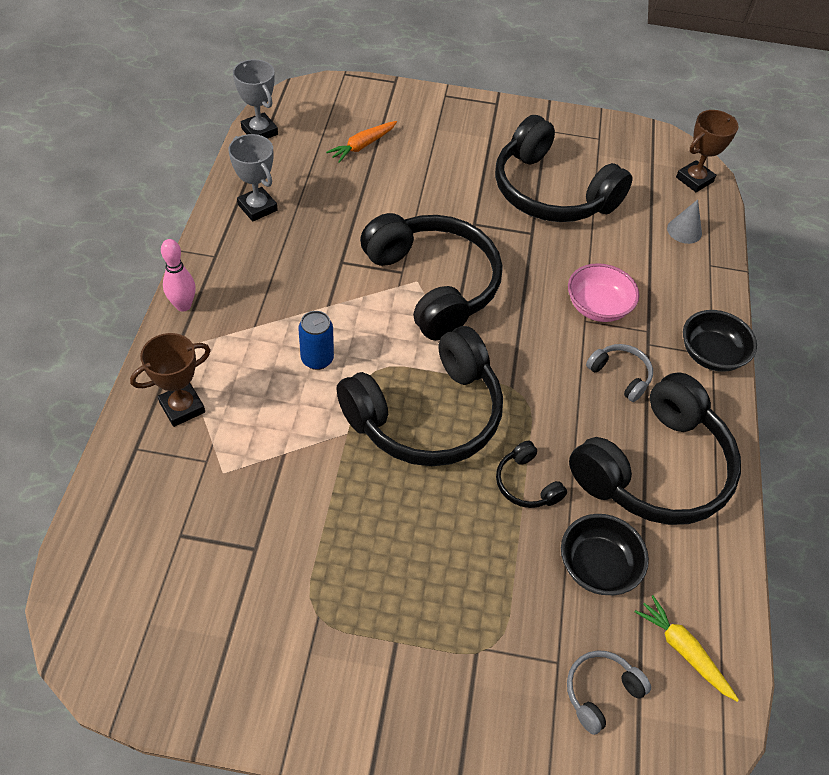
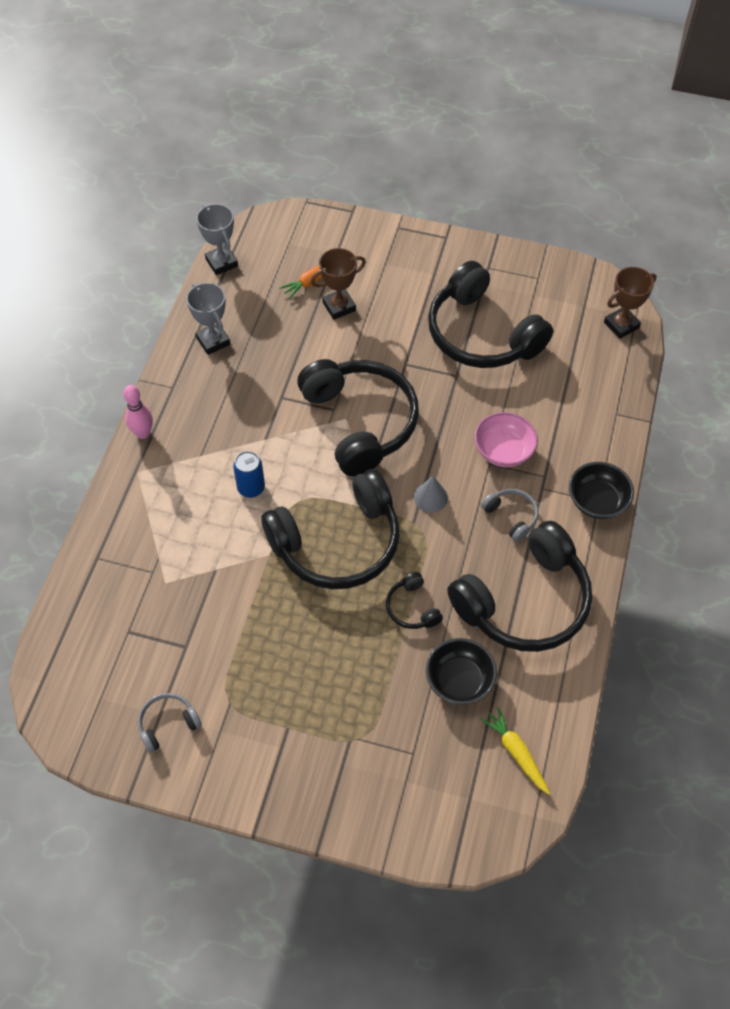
camera: 10 degrees right, 5 degrees up
(182, 407) = (136, 525): brown trophy -> brown trophy (339, 306)
(600, 692) = (443, 779): grey headphones -> grey headphones (168, 724)
(684, 231) = (599, 378): grey cone -> grey cone (430, 497)

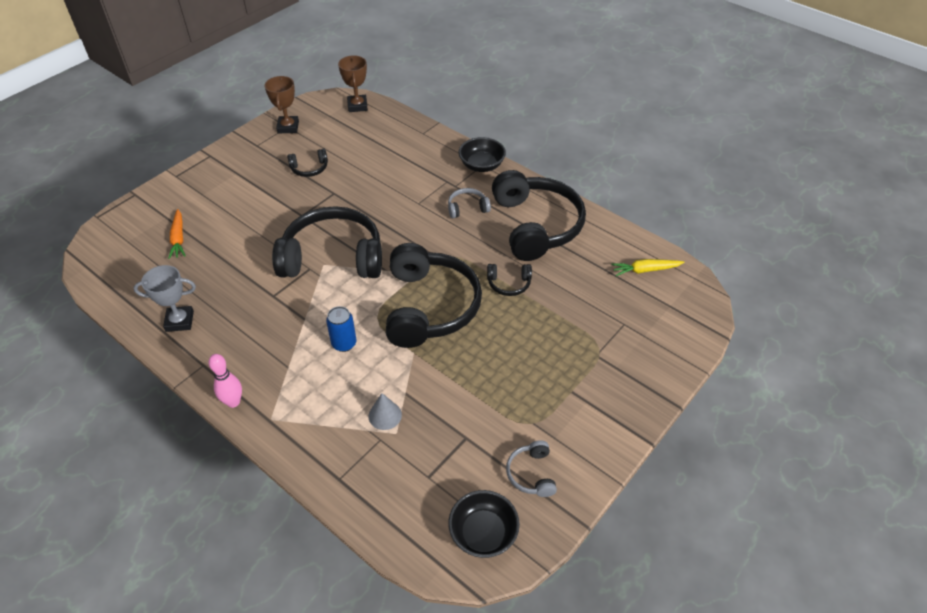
camera: 65 degrees left, 10 degrees down
(221, 263) = (104, 289): grey trophy -> none
(339, 306) = (217, 233): brown trophy -> brown trophy (288, 127)
(430, 497) = (425, 242): grey cone -> grey cone (385, 415)
(459, 680) = (579, 279): black bowl -> black bowl (483, 533)
(482, 334) = (309, 168): black headphones -> black headphones, size x0.42
(503, 451) = (413, 193): pink bowl -> none

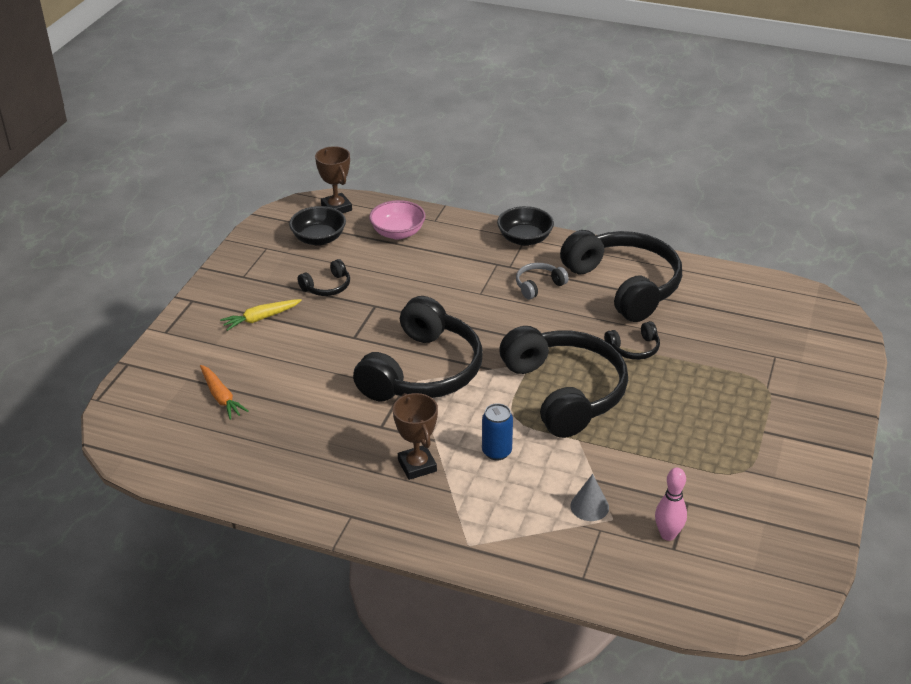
camera: 20 degrees left, 10 degrees down
(179, 321) = (289, 480): grey trophy -> none
(233, 402) = (414, 541): pink bowling pin -> pink bowling pin (668, 535)
(288, 127) = (268, 248): brown trophy -> brown trophy (417, 466)
(333, 257) = (422, 371): black headphones -> black headphones turned 135 degrees clockwise
(389, 137) = (398, 233): none -> pink bowl
(483, 533) = (762, 581): black bowl -> black bowl (319, 239)
(531, 474) = (773, 515): grey headphones -> none
(645, 270) = (764, 301): yellow carrot -> yellow carrot (261, 318)

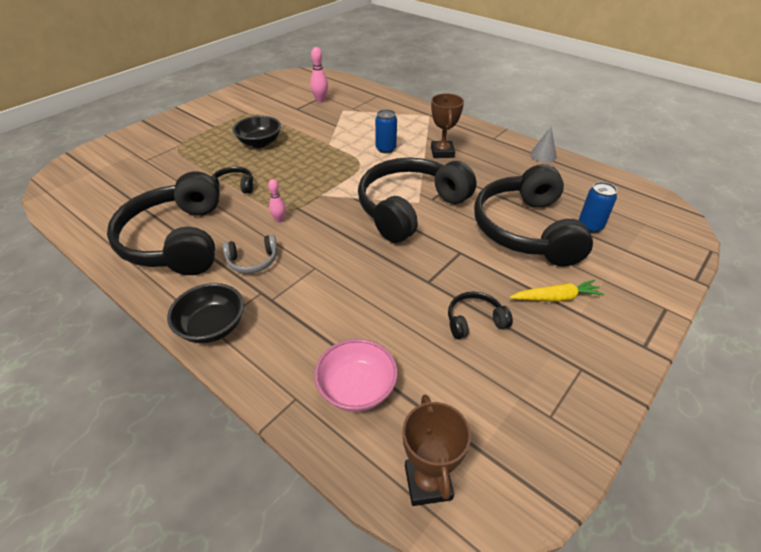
camera: 160 degrees left, 5 degrees up
(221, 397) = (590, 226): orange carrot -> blue can
(319, 239) = (470, 412): black bowl -> black bowl (259, 143)
(549, 326) = (279, 220): none -> pink bowling pin
(564, 392) = (312, 171): black headphones -> black headphones (526, 230)
(589, 506) = (350, 116): grey cone -> grey cone (543, 155)

